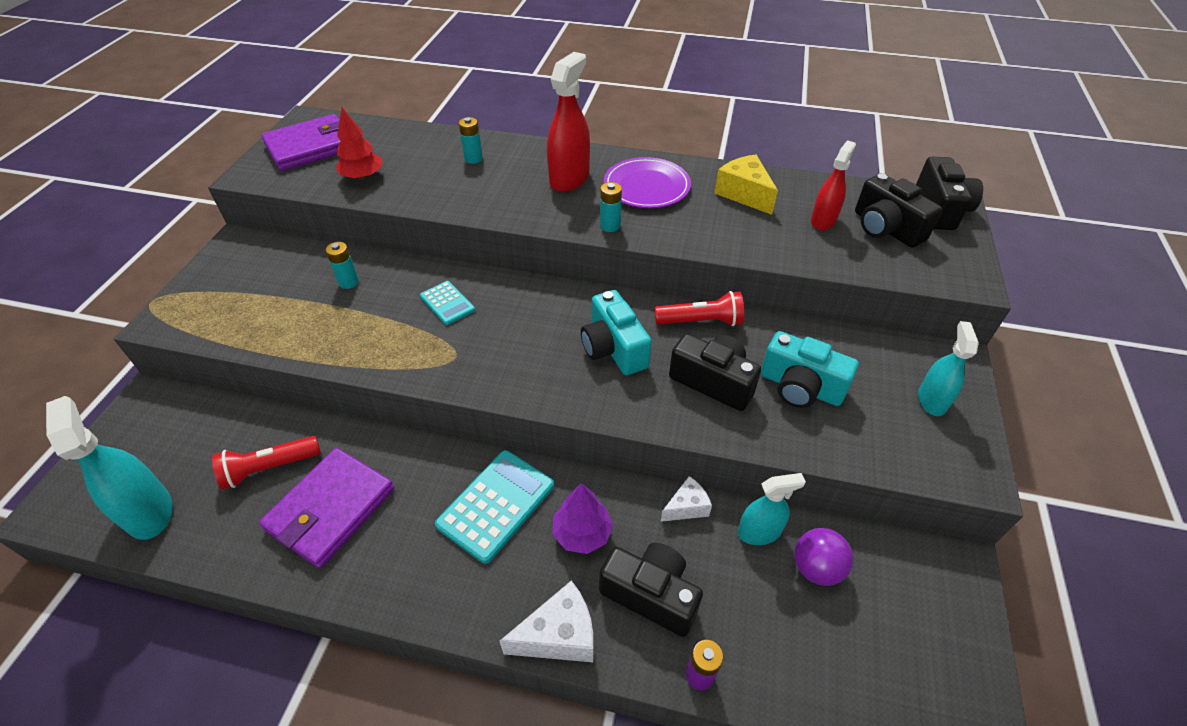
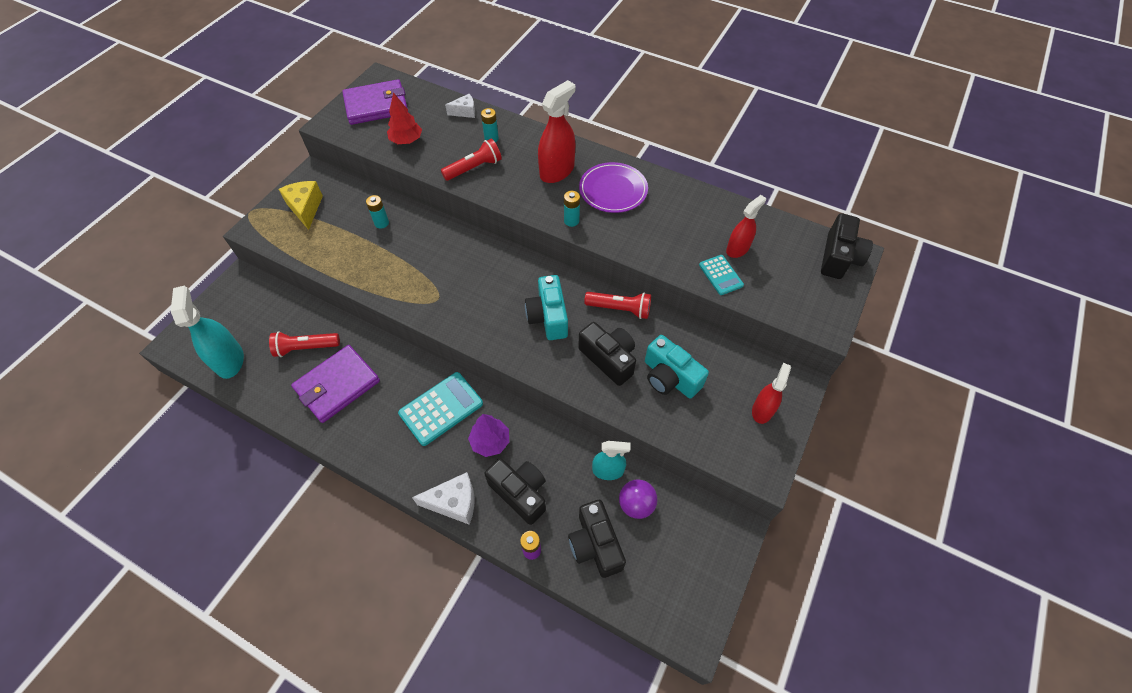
camera: 15 degrees right, 10 degrees up
(447, 303) = (444, 255): turquoise calculator -> turquoise calculator (720, 275)
(463, 191) = (474, 168): none -> red flashlight
(686, 507) = (566, 441): white cheese -> white cheese (465, 112)
(744, 194) = (686, 212): yellow cheese -> yellow cheese (305, 208)
(885, 228) = (784, 266): black camera -> black camera (595, 544)
(931, 400) = (762, 410): turquoise spray bottle -> red spray bottle

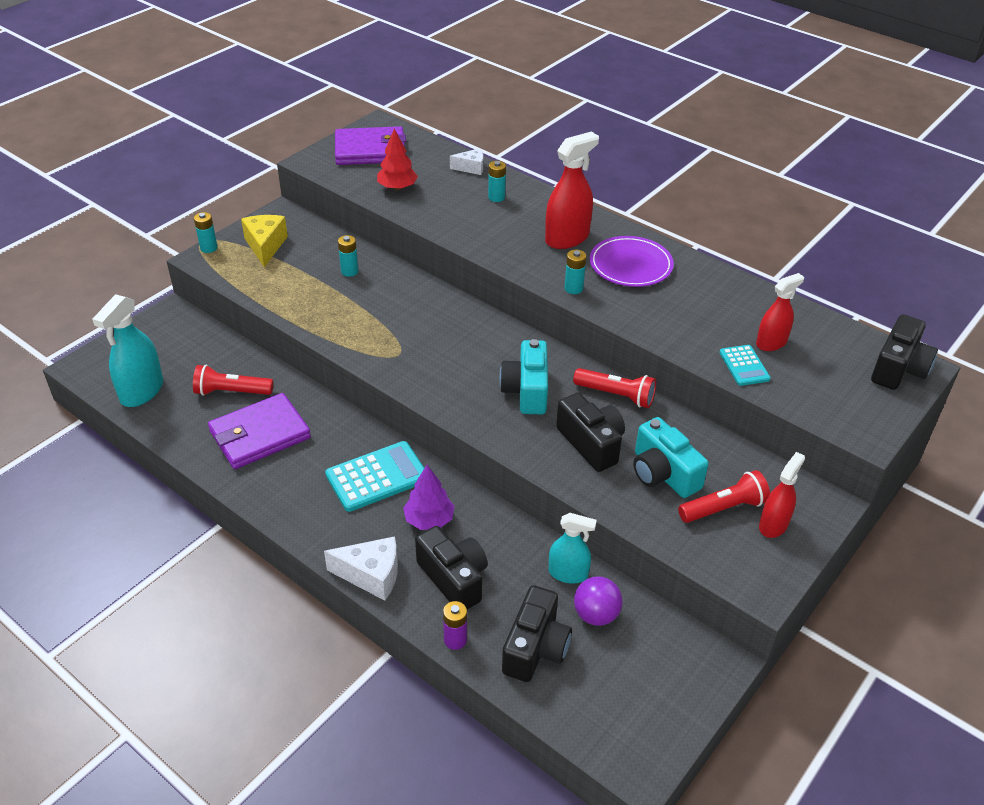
camera: 10 degrees right, 15 degrees down
(229, 360) = (142, 391): turquoise spray bottle -> turquoise spray bottle turned 150 degrees counterclockwise
(257, 218) = (209, 248): none -> turquoise battery
(474, 168) = (470, 223): red flashlight -> red flashlight (724, 508)
(595, 544) = (535, 648): black camera -> black camera turned 150 degrees counterclockwise

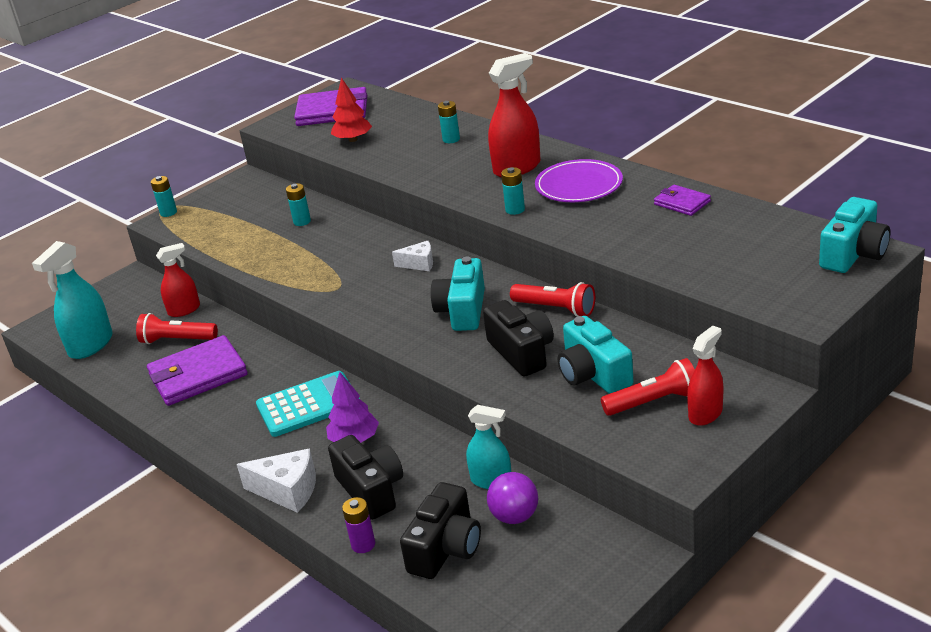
camera: 10 degrees right, 10 degrees down
(265, 246) = (223, 207): yellow cheese -> none
(471, 168) = (430, 117): white cheese -> white cheese (419, 264)
(732, 295) = (682, 203): none -> purple wallet
(744, 366) = (683, 263): turquoise calculator -> none
(771, 343) = (716, 241): red spray bottle -> red spray bottle (184, 310)
(898, 368) = (853, 254): black camera -> turquoise camera

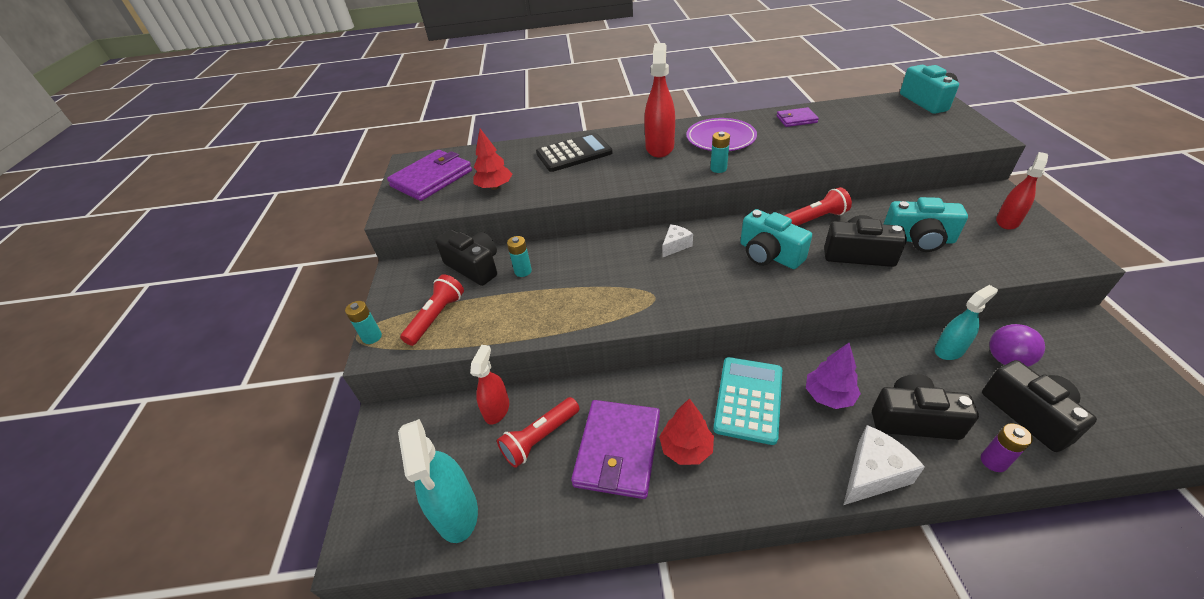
camera: 50 degrees left, 10 degrees up
(228, 401) = (686, 449): none -> red tree
(283, 201) = (474, 267): none -> black camera
(451, 139) = (574, 153): turquoise battery -> black calculator
(654, 402) = (976, 232): red flashlight -> red flashlight (437, 317)
(705, 414) = (1007, 221): red spray bottle -> red spray bottle turned 45 degrees clockwise

